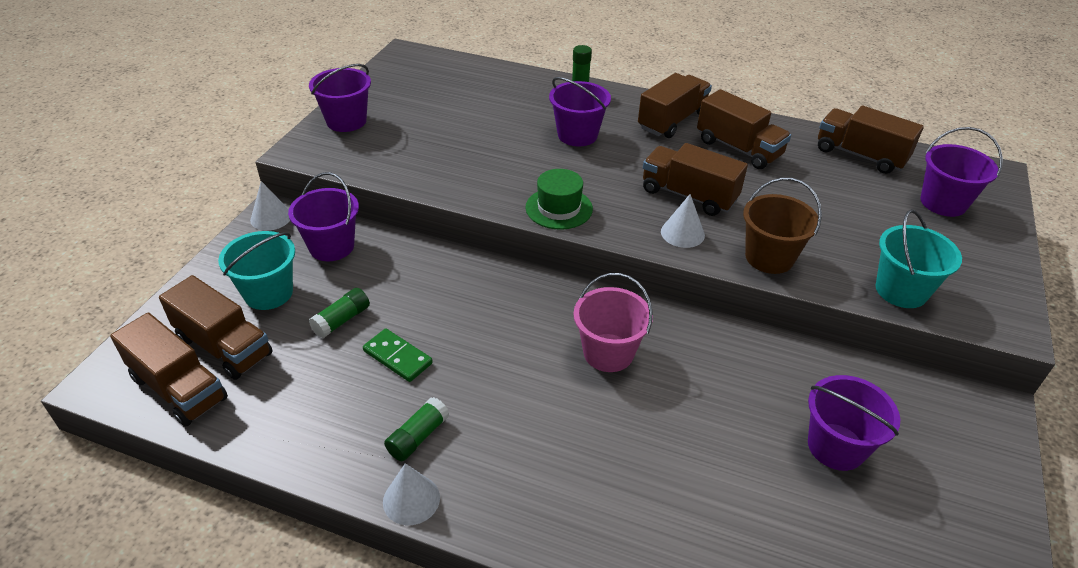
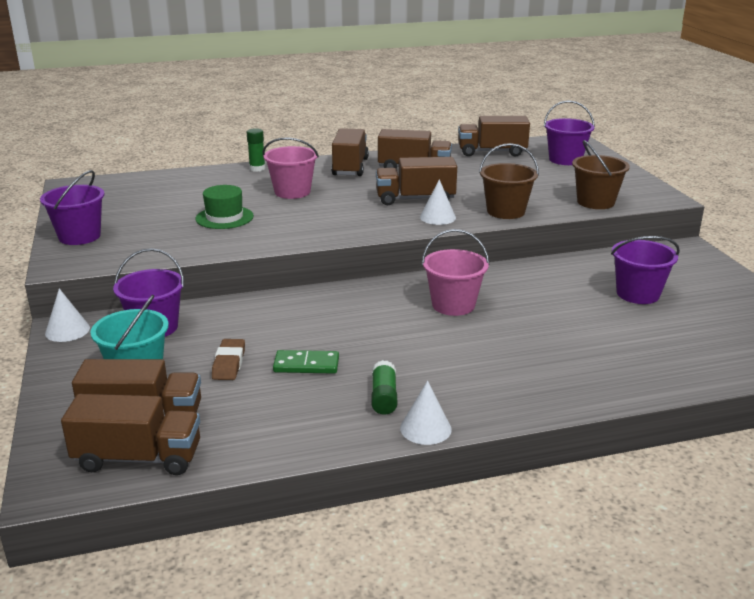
camera: 35 degrees left, 15 degrees down
(341, 320) = (229, 363): green glue stick -> brown eraser
(559, 208) = (336, 231): green hat -> green hat (224, 217)
(577, 135) = (292, 192): purple bucket -> pink bucket
(901, 290) = (595, 202): turquoise bucket -> brown bucket

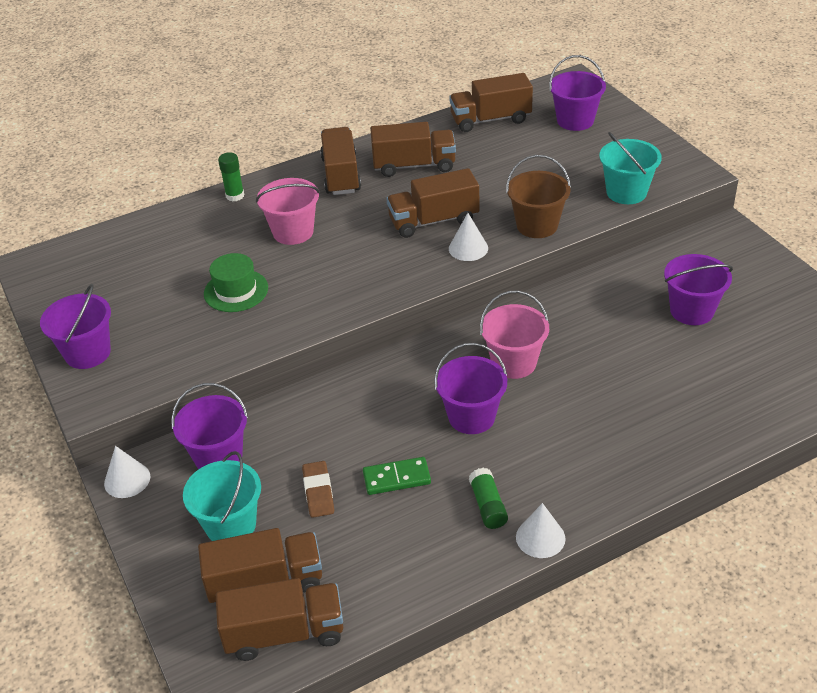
camera: 10 degrees left, 15 degrees up
(397, 334) = (471, 417): none -> purple bucket
(595, 202) = (626, 192): brown bucket -> turquoise bucket

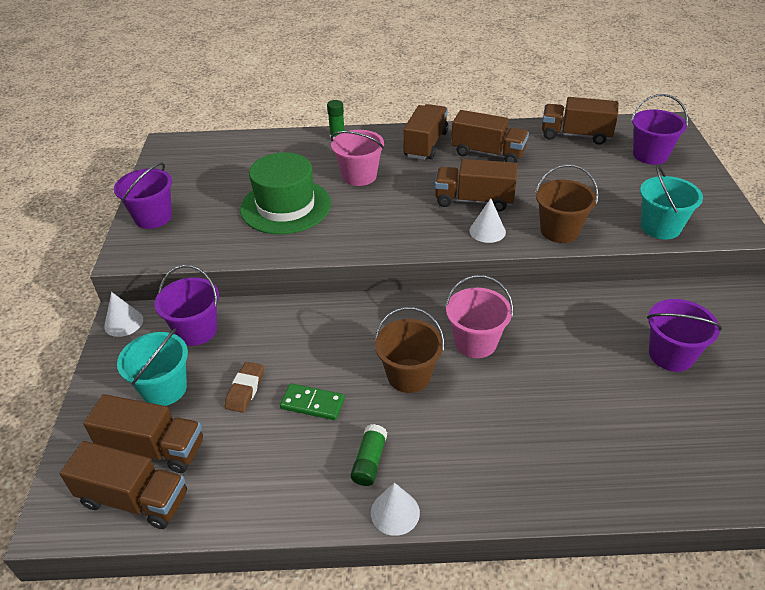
camera: 25 degrees right, 0 degrees up
(236, 291) = (286, 206): green hat -> green hat, size x1.67
(471, 417) = (409, 375): purple bucket -> brown bucket

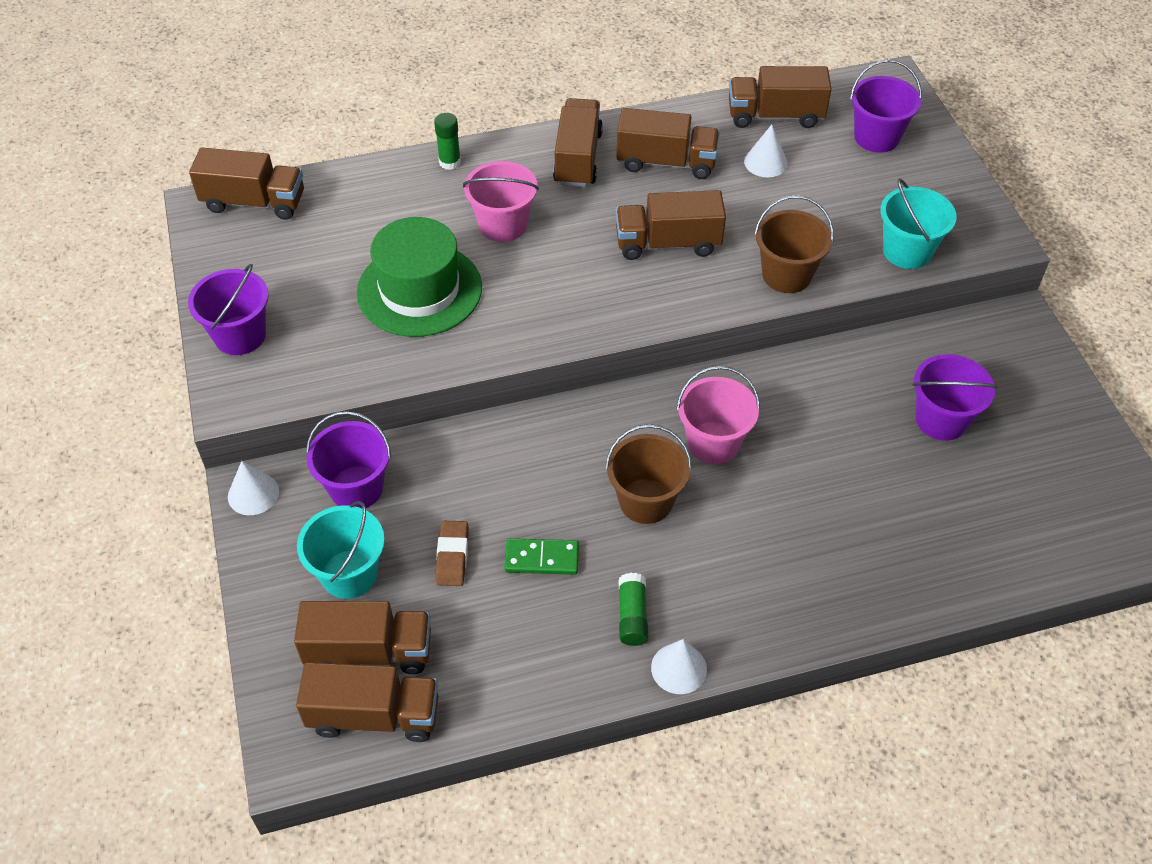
camera: 15 degrees left, 10 degrees up
(200, 145) = (254, 202): none -> brown truck
(487, 231) = (697, 289): white cone -> white cone (765, 162)

